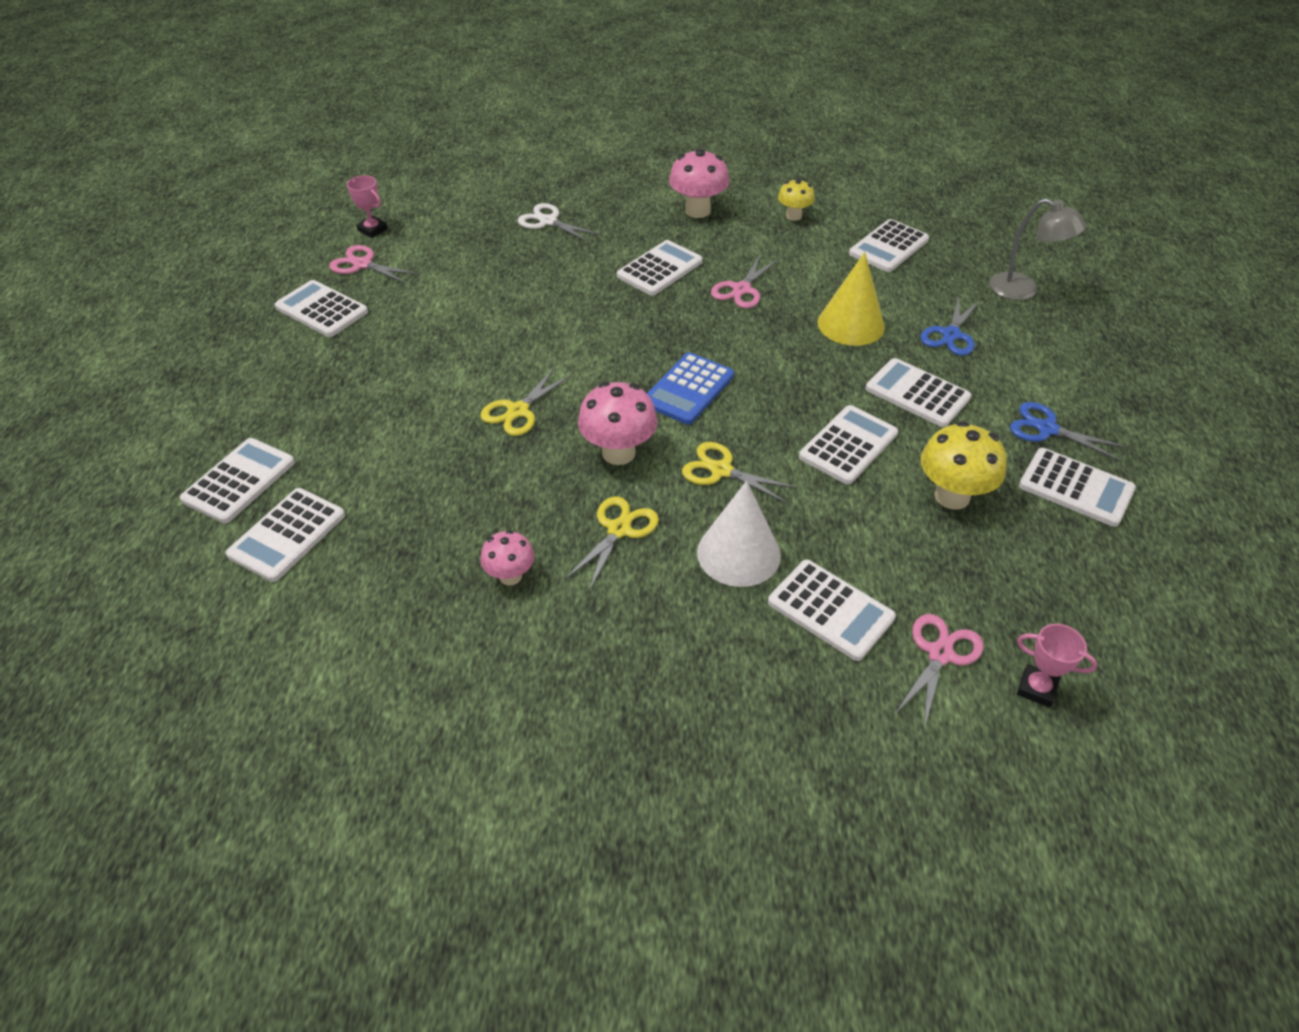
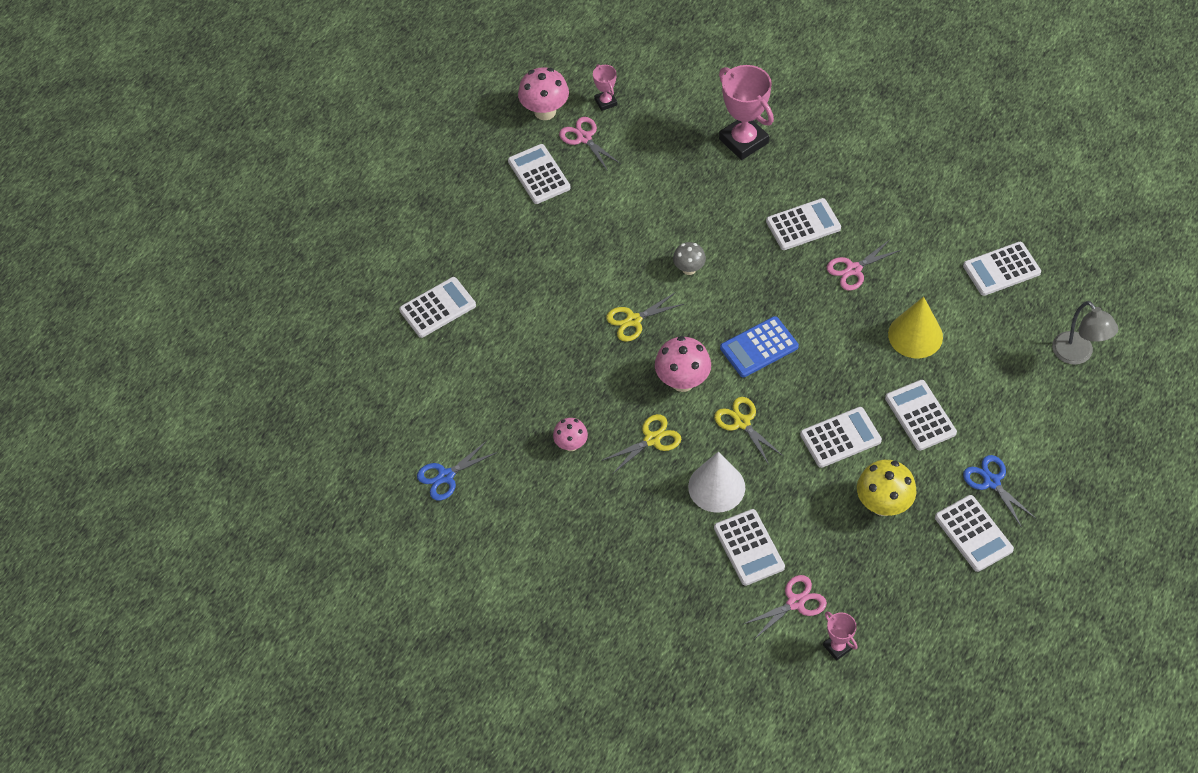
camera: 30 degrees right, 10 degrees up
(287, 535) = (453, 361): white calculator -> none
(548, 221) = (743, 141): white scissors -> pink trophy
(556, 342) = (689, 269): none -> grey mushroom
(697, 211) = (870, 172): pink mushroom -> pink mushroom (545, 111)
(793, 216) = (946, 207): yellow mushroom -> none
(951, 335) = (985, 374): blue scissors -> blue scissors (446, 476)

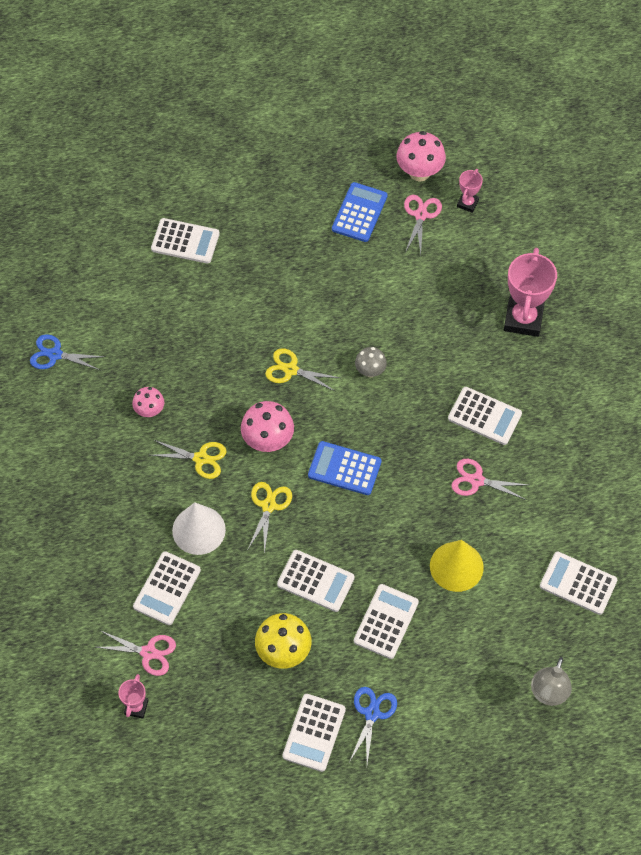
camera: 45 degrees right, 5 degrees up
(539, 174) = (359, 212): white calculator -> blue calculator

